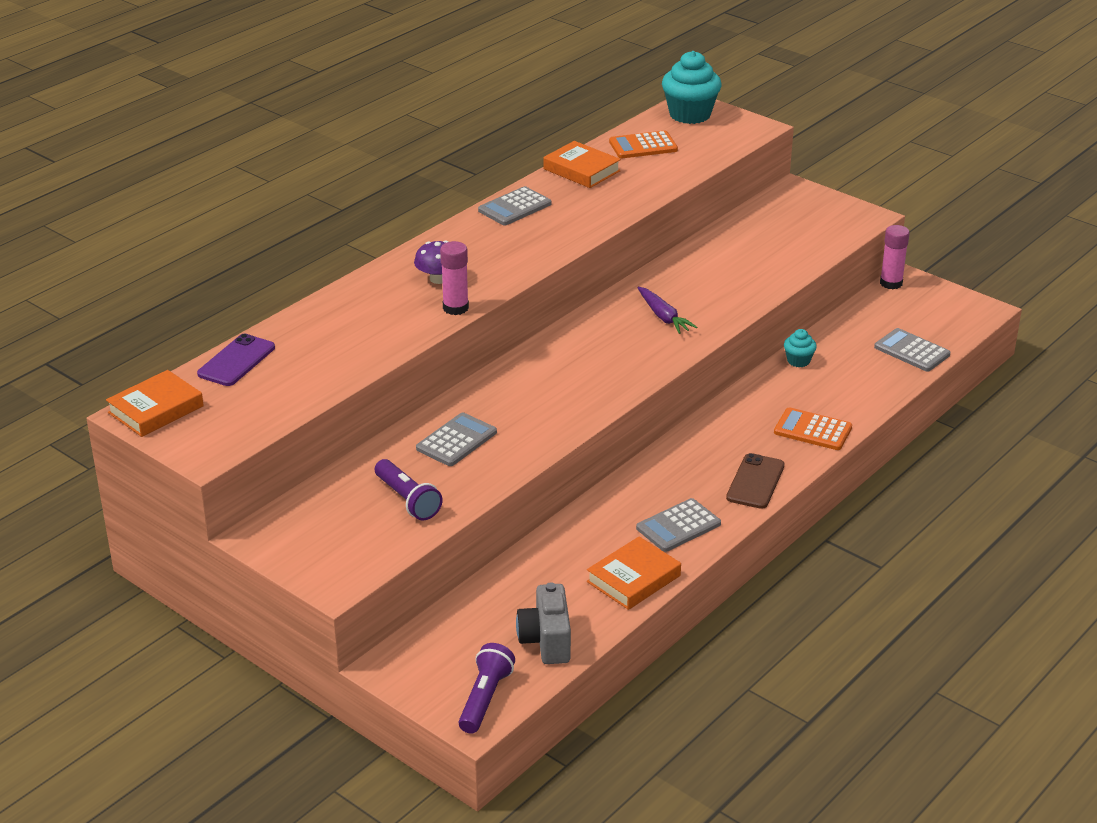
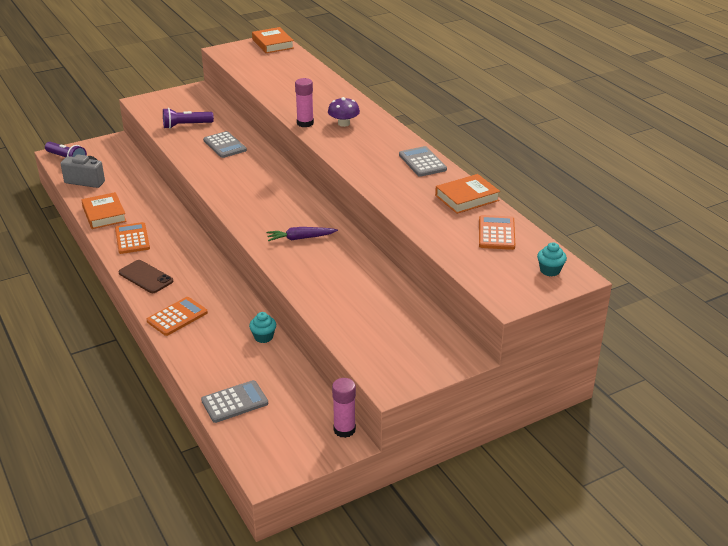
camera: 110 degrees right, 0 degrees up
(236, 361) = (300, 63): purple phone -> none
(678, 526) = (132, 239): grey calculator -> orange calculator
(690, 114) = (550, 270): turquoise cupcake -> turquoise cupcake, size x0.50

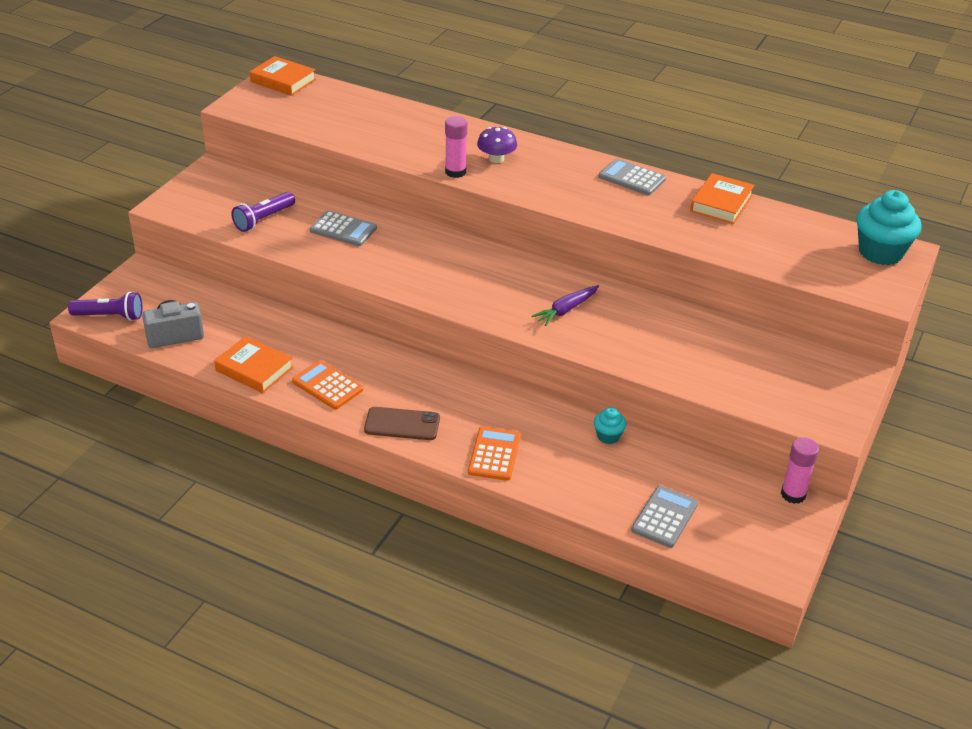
camera: 35 degrees left, 5 degrees up
(496, 233) = (792, 231): orange calculator -> none
(550, 270) = (880, 252): turquoise cupcake -> turquoise cupcake, size x2.01

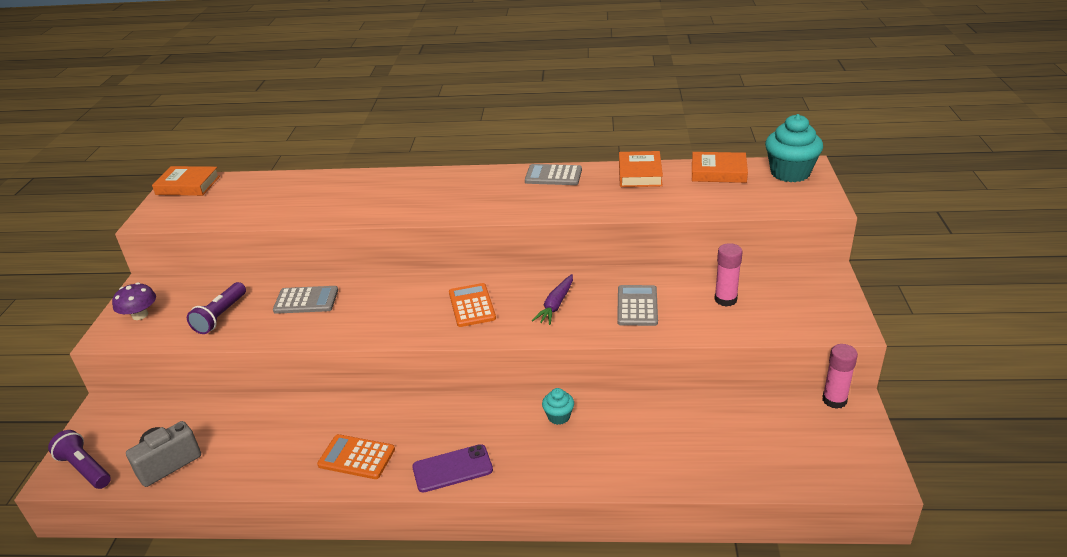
camera: 20 degrees left, 5 degrees down
(110, 316) = (85, 468): purple flashlight -> purple flashlight turned 120 degrees counterclockwise
(254, 369) = (271, 468): orange book -> orange book (718, 172)
(402, 424) = (452, 469): brown phone -> purple phone
(455, 172) = (397, 215): pink glue stick -> pink glue stick (725, 299)
(494, 454) = (558, 464): orange calculator -> orange calculator (472, 306)
(496, 159) = (427, 194): purple mushroom -> purple mushroom (140, 315)
(608, 436) = (647, 407): turquoise cupcake -> turquoise cupcake (558, 416)
(664, 517) = (748, 464): grey calculator -> grey calculator (637, 306)

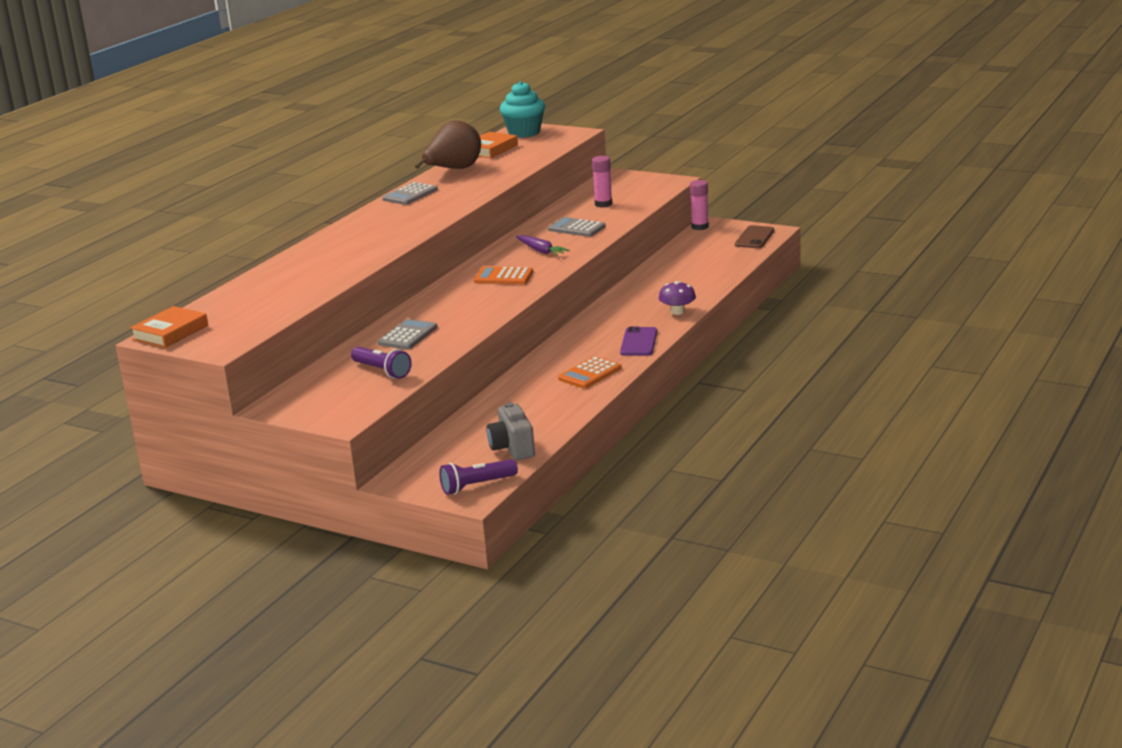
camera: 65 degrees left, 10 degrees down
(140, 315) = (327, 407): purple mushroom -> purple mushroom (677, 311)
(558, 416) = (624, 303): turquoise cupcake -> none
(640, 174) = (453, 170): orange book -> brown pear
(840, 466) = (754, 238): none -> brown phone

